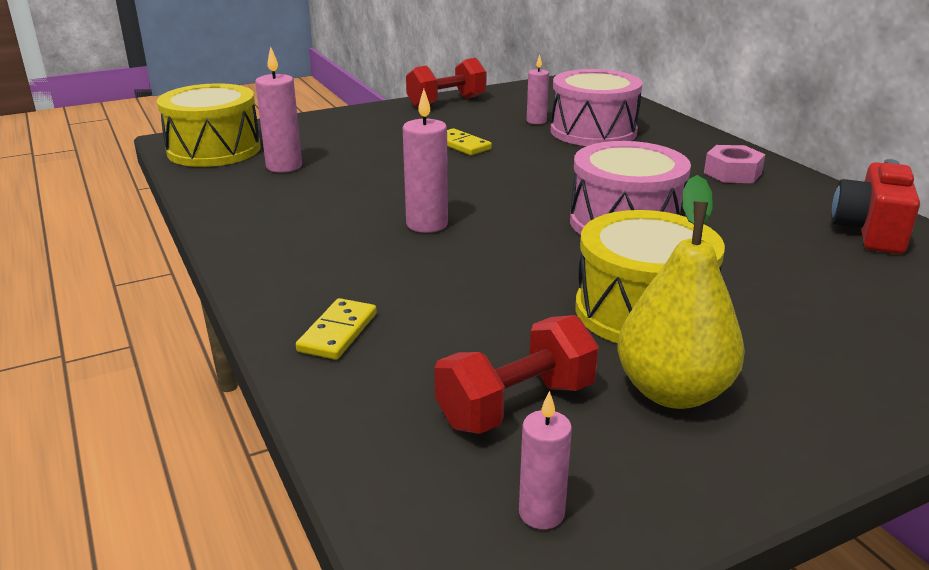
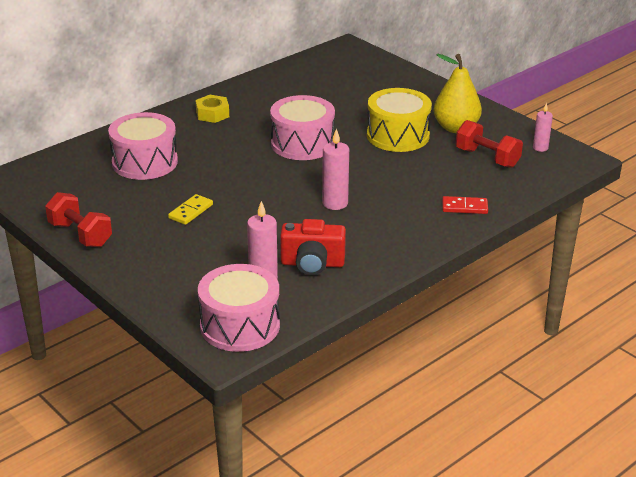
camera: 105 degrees left, 5 degrees up
(214, 150) = (240, 325): yellow drum -> pink drum
(337, 332) = (464, 207): yellow domino -> red domino
(536, 121) = (125, 187): pink candle -> none
(732, 173) = (212, 114): pink nut -> yellow nut
(870, 231) = (282, 82): red camera -> red camera (312, 264)

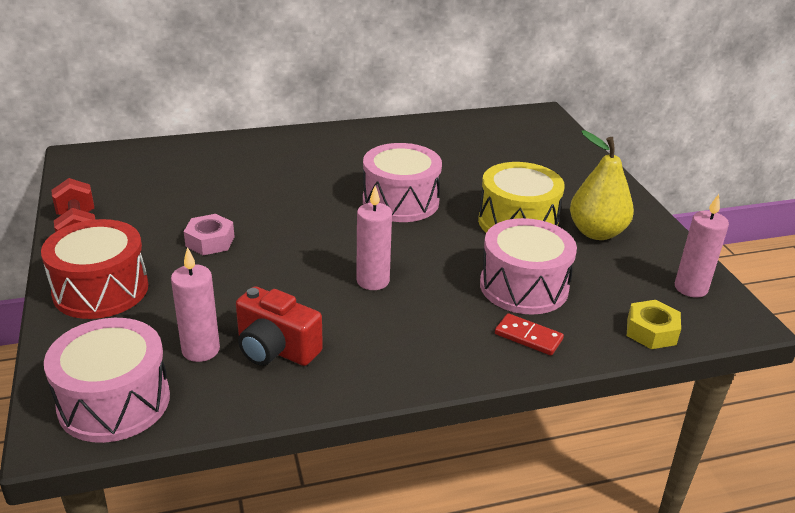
camera: 25 degrees right, 0 degrees up
(145, 162) = (221, 176): pink drum -> pink drum (524, 286)
(148, 266) = (101, 290): none -> red drum
(191, 211) = (210, 241): yellow domino -> pink nut
(212, 114) = (337, 146): yellow nut -> yellow nut (651, 331)
(487, 158) = (608, 280): red dumbbell -> none
(540, 148) = (691, 288): pink candle -> pink candle, size x1.55

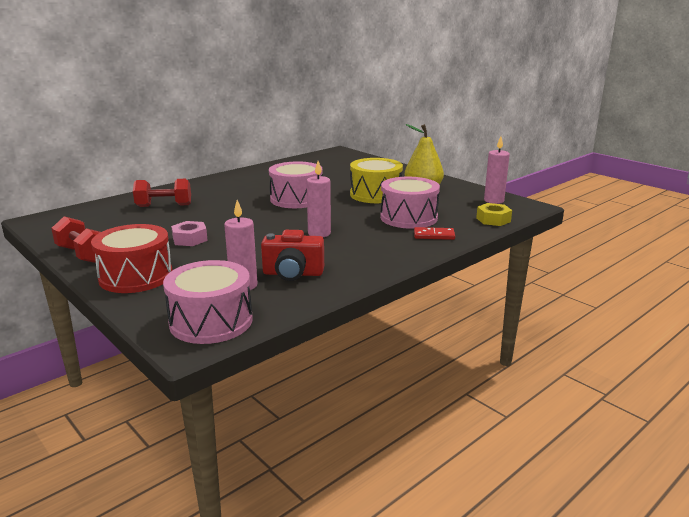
camera: 25 degrees left, 10 degrees down
(231, 169) = (164, 206): none -> red dumbbell

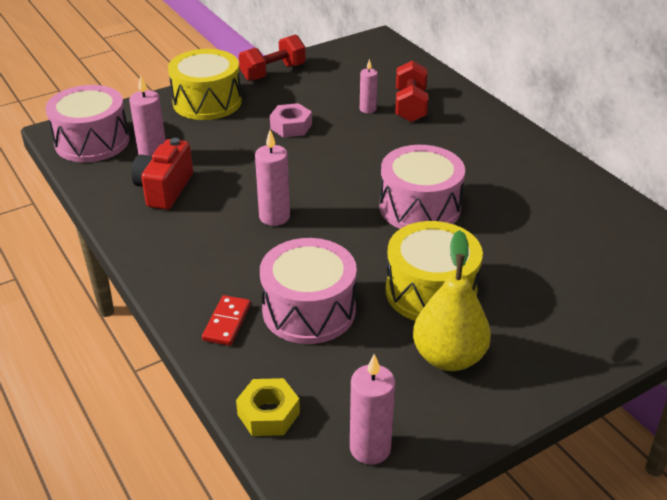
camera: 100 degrees right, 15 degrees up
(136, 276) = (207, 102): red drum -> yellow drum
(166, 217) = (367, 109): none -> pink candle

